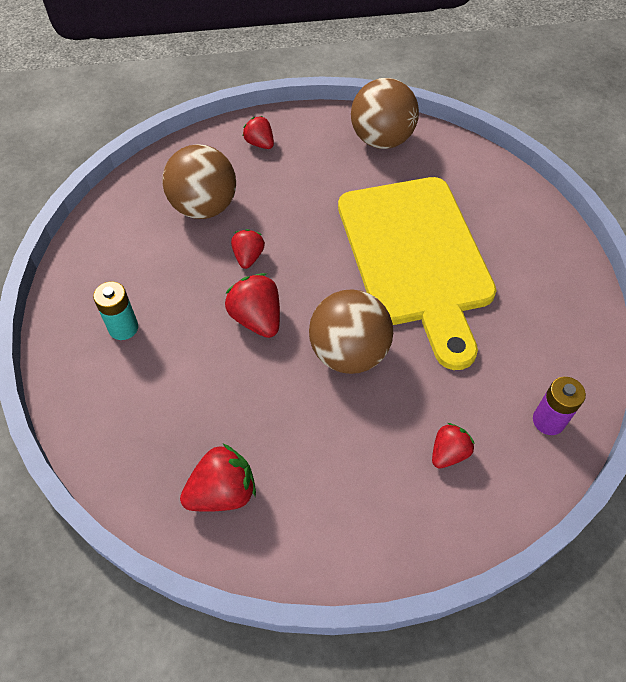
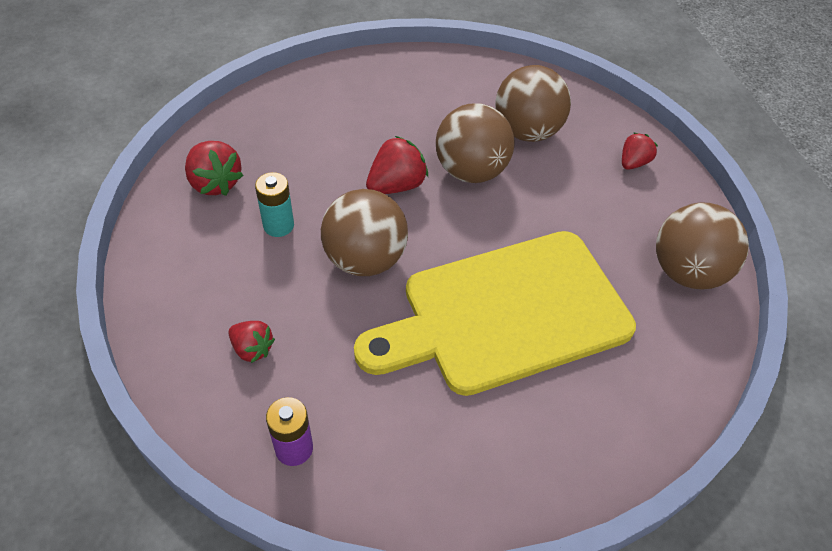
camera: 80 degrees right, 5 degrees down
(123, 328) = (373, 100): turquoise battery -> turquoise battery (278, 225)
(248, 257) = (471, 171): red strawberry -> brown ball

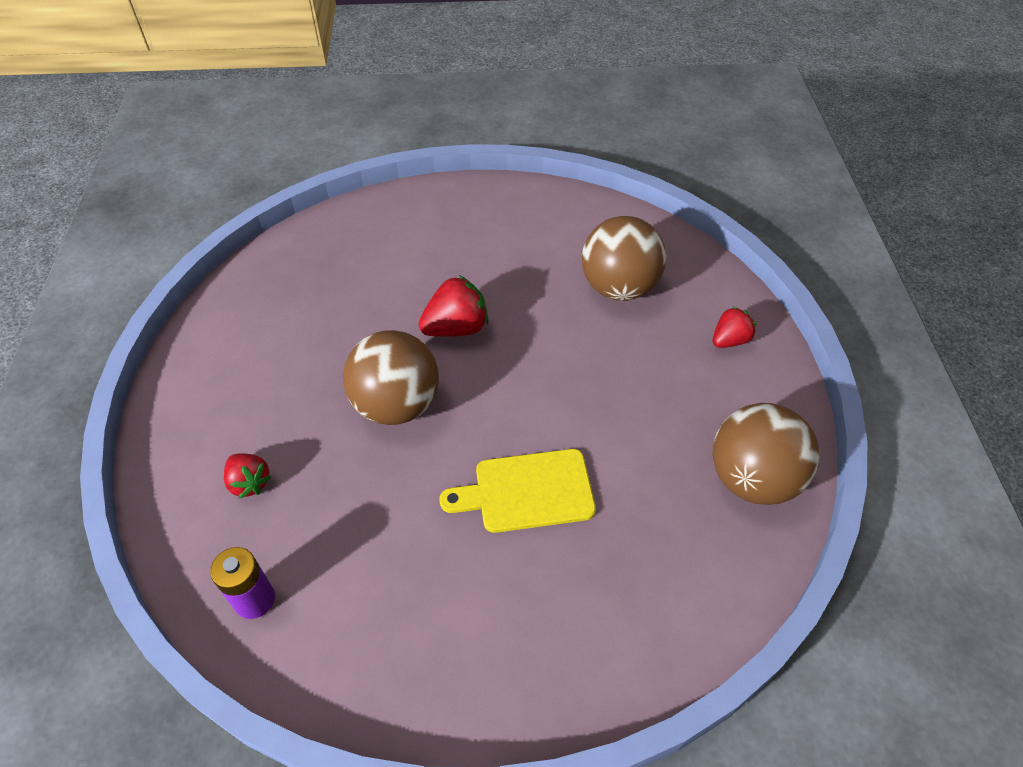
camera: 15 degrees right, 0 degrees up
(215, 183) = (272, 298): red strawberry -> none
(278, 225) = (320, 353): turquoise battery -> none
(471, 171) = (542, 324): brown ball -> none
(505, 313) = (527, 491): yellow cutting board -> yellow cutting board, size x0.50

